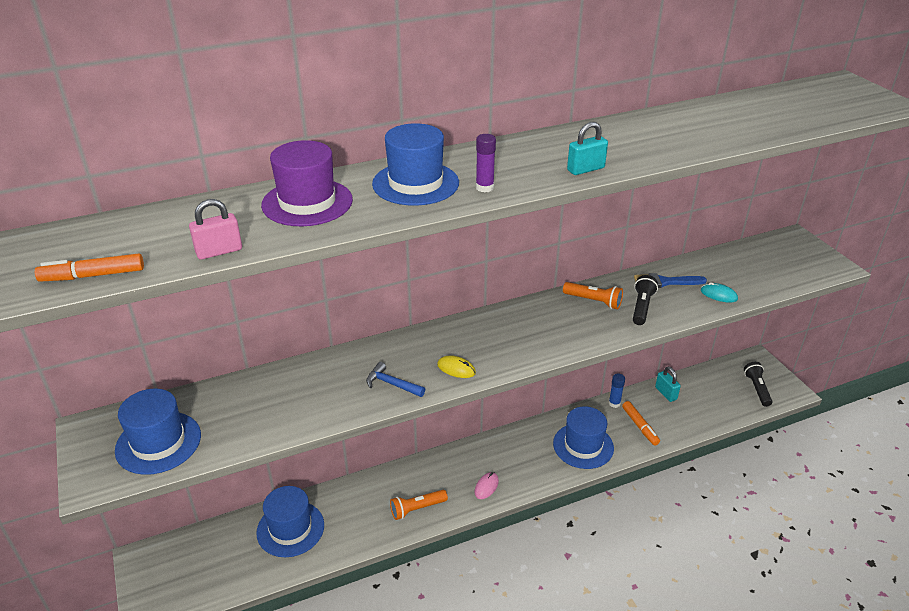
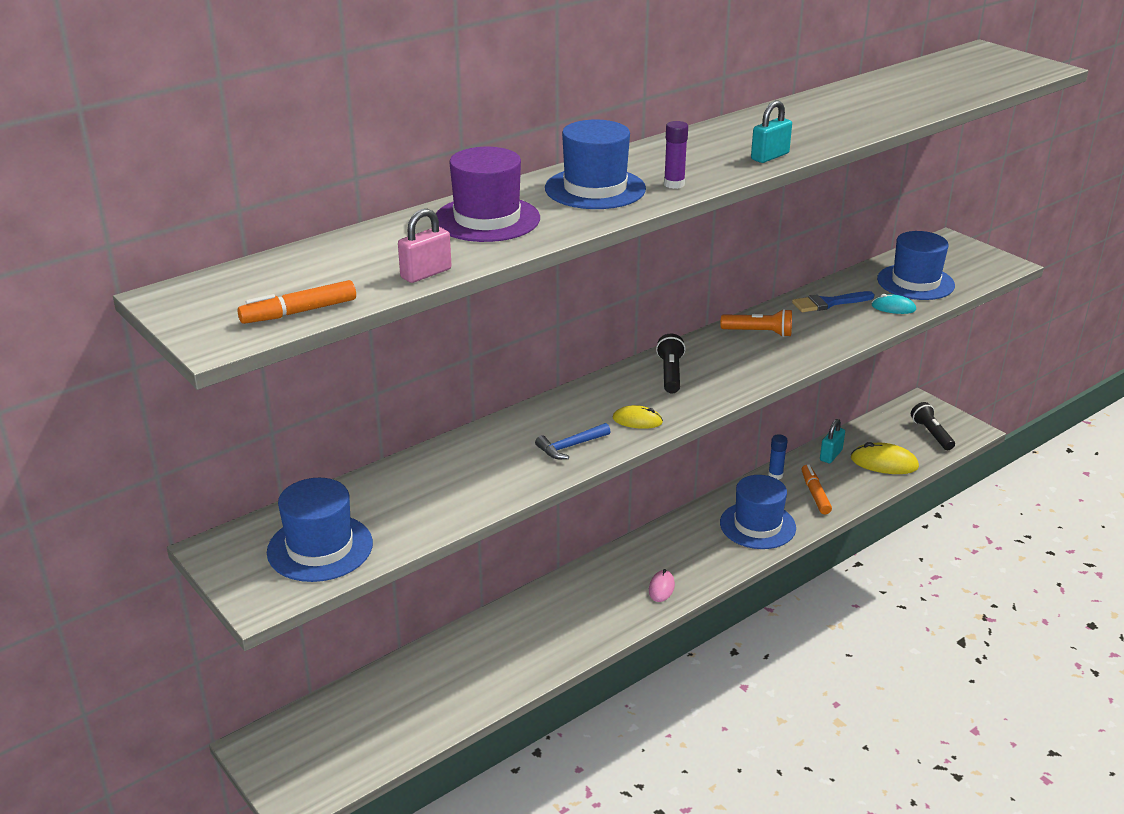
camera: 15 degrees left, 5 degrees down
(290, 528) = (437, 676): blue hat -> blue hat (915, 282)
(392, 384) = (570, 446): blue hammer -> blue hammer turned 45 degrees counterclockwise
(417, 509) = (587, 626): orange flashlight -> none
(640, 426) = (815, 494): orange marker -> orange marker turned 150 degrees counterclockwise
(642, 307) = (815, 331): black flashlight -> black flashlight (670, 374)
(666, 393) = (830, 455): turquoise padlock -> turquoise padlock turned 75 degrees clockwise
(707, 408) = (884, 463): none -> yellow mouse

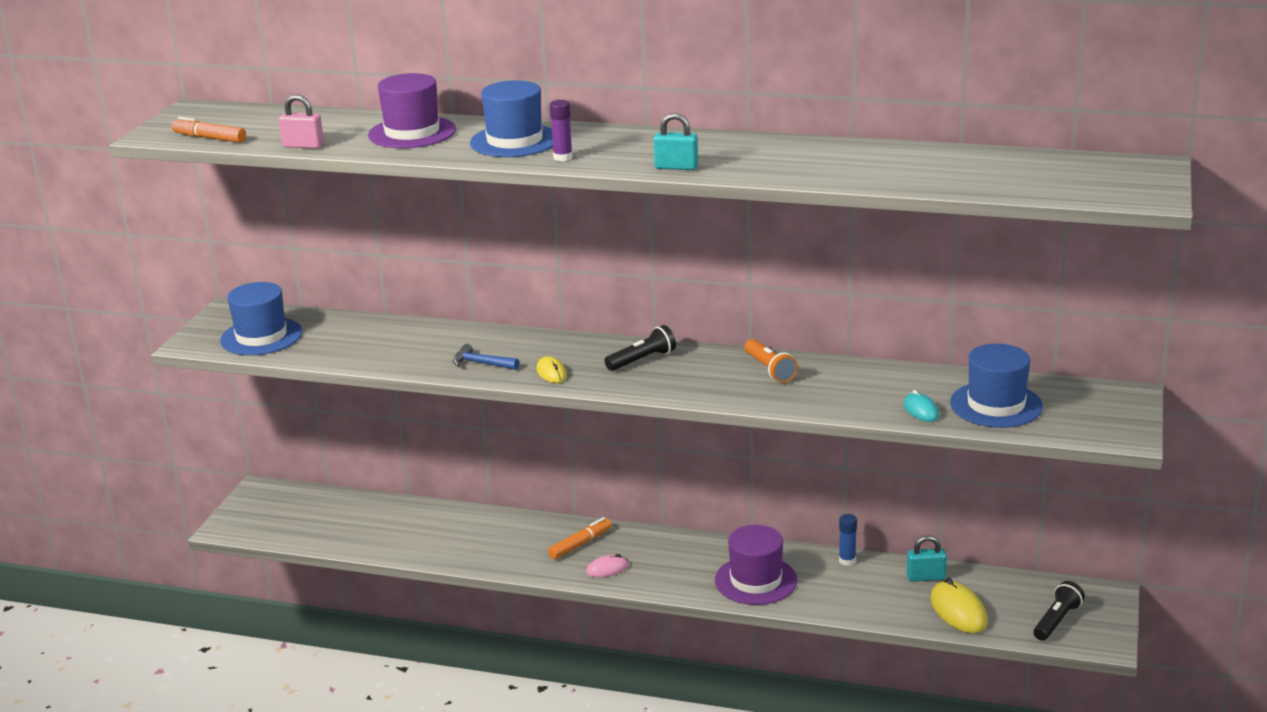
camera: 55 degrees right, 5 degrees down
(757, 525) = (756, 580): blue hat -> purple hat
(815, 494) = (847, 592): orange marker -> orange marker (580, 544)
(828, 303) = (878, 380): blue brush -> none

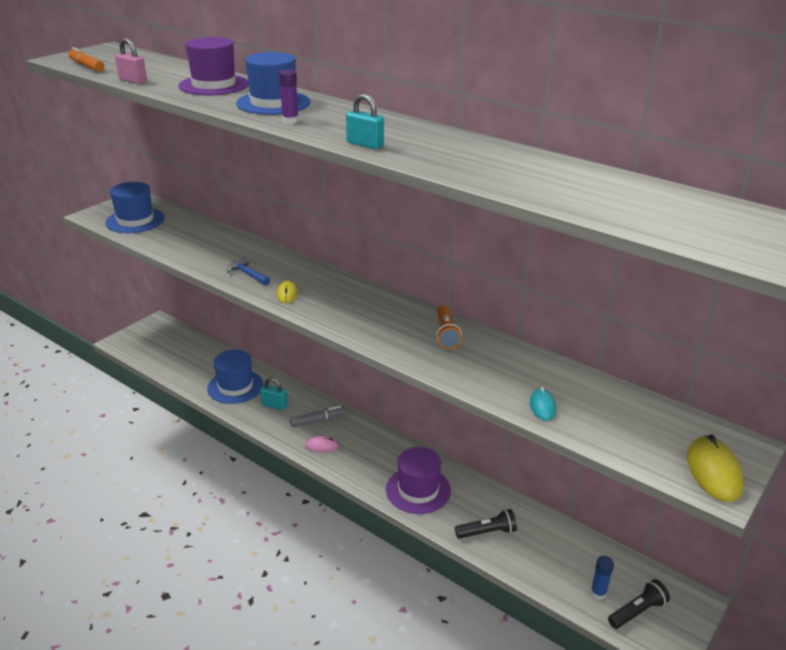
camera: 20 degrees right, 5 degrees up
(580, 544) = (318, 420): orange marker -> grey marker
(642, 360) = (358, 300): black flashlight -> black flashlight (487, 532)
(847, 560) = (496, 495): blue glue stick -> blue glue stick (598, 593)
(925, 577) = (549, 531): turquoise padlock -> turquoise padlock (274, 405)
(958, 611) = (558, 572): yellow mouse -> yellow mouse (713, 471)
(996, 405) = (613, 420): blue hat -> blue hat (235, 386)

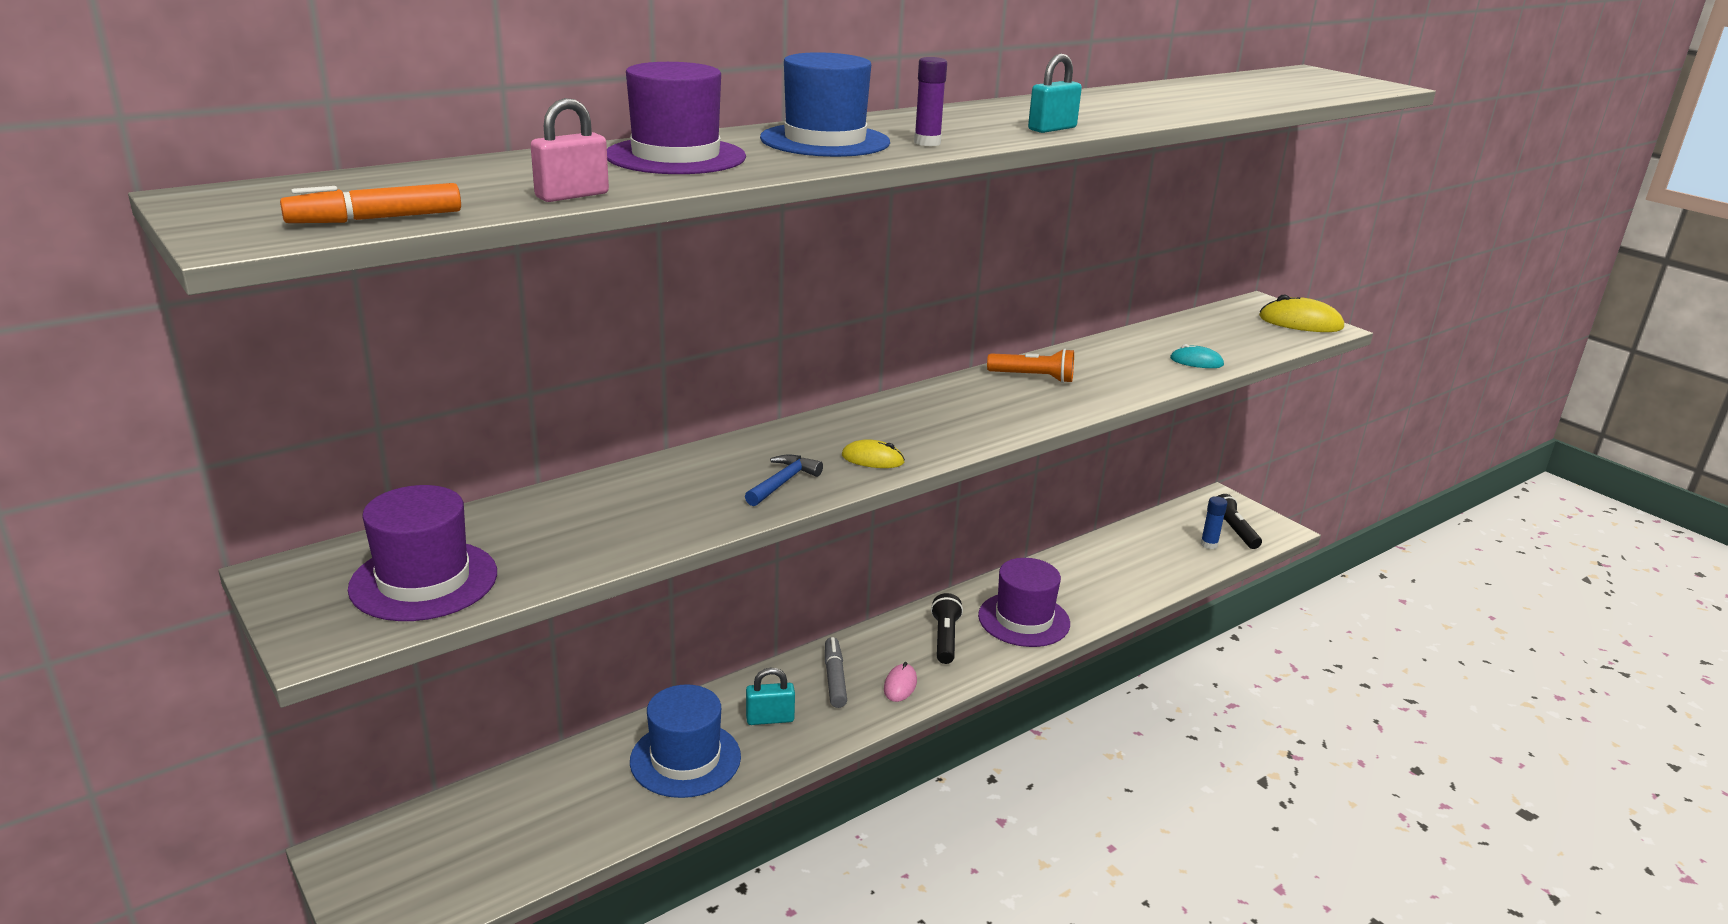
camera: 75 degrees left, 5 degrees down
(135, 220) = (424, 580): blue hat -> purple hat
(248, 274) = (783, 482): blue hammer -> blue hammer turned 150 degrees clockwise
(274, 405) = (770, 719): turquoise padlock -> turquoise padlock turned 45 degrees clockwise
(487, 532) = (1110, 587): black flashlight -> black flashlight (945, 638)

